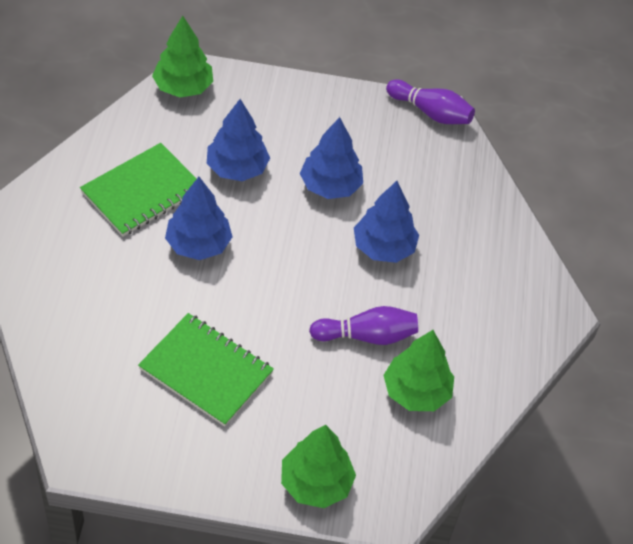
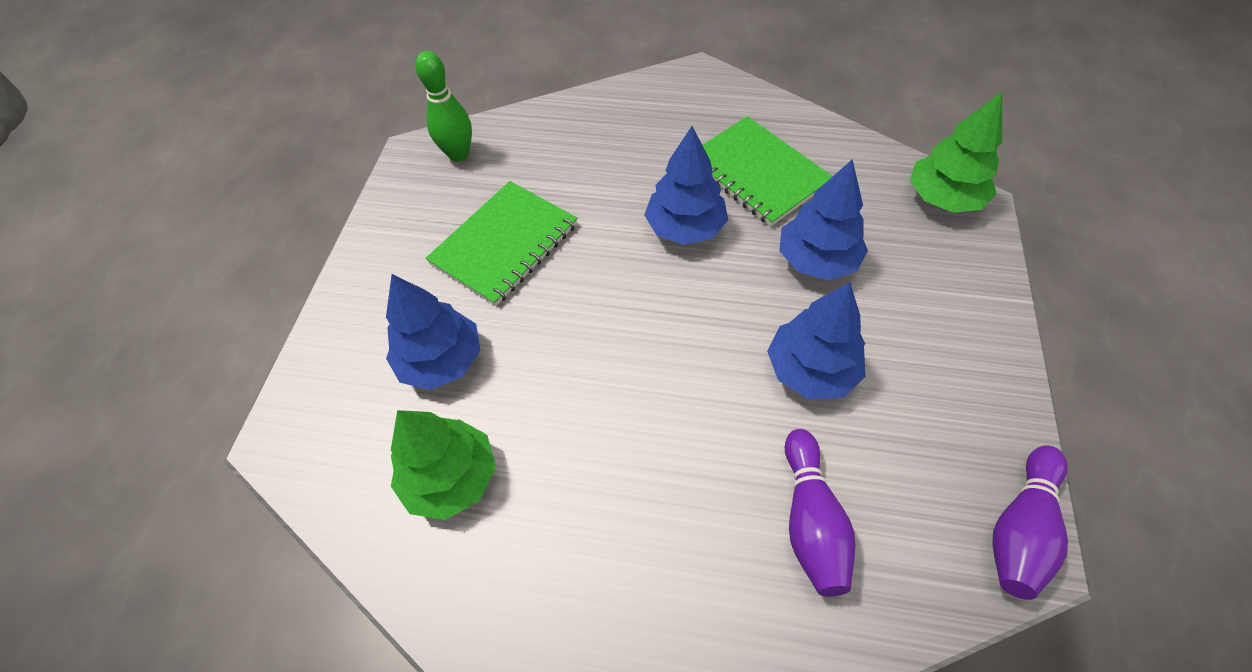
camera: 100 degrees right, 5 degrees up
(87, 417) = (459, 154): none -> green bowling pin
(316, 483) = (340, 354): green tree -> none
(367, 336) = (547, 415): purple bowling pin -> purple bowling pin (810, 520)
(383, 247) = (705, 441): blue tree -> blue tree (441, 360)

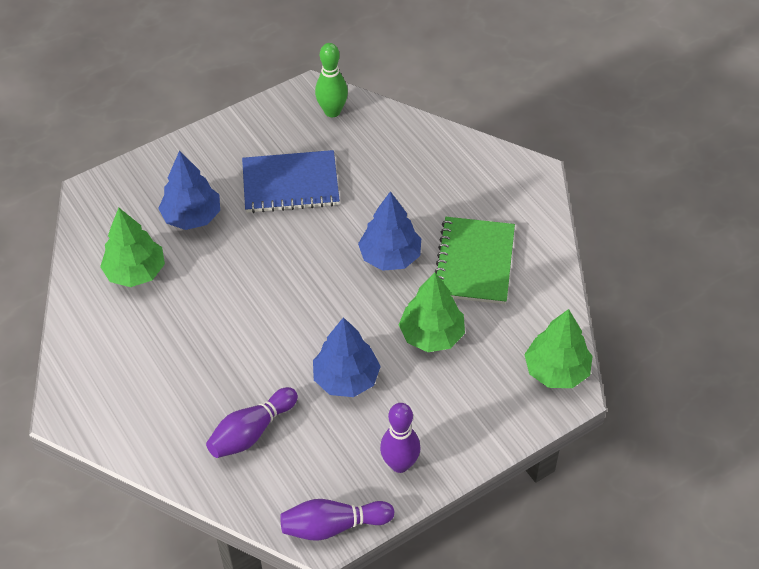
camera: 45 degrees right, 5 degrees down
(504, 244) = (290, 184): green notebook -> blue notebook
(817, 260) = (432, 335): blue tree -> green tree
(971, 399) = (400, 464): none -> purple bowling pin

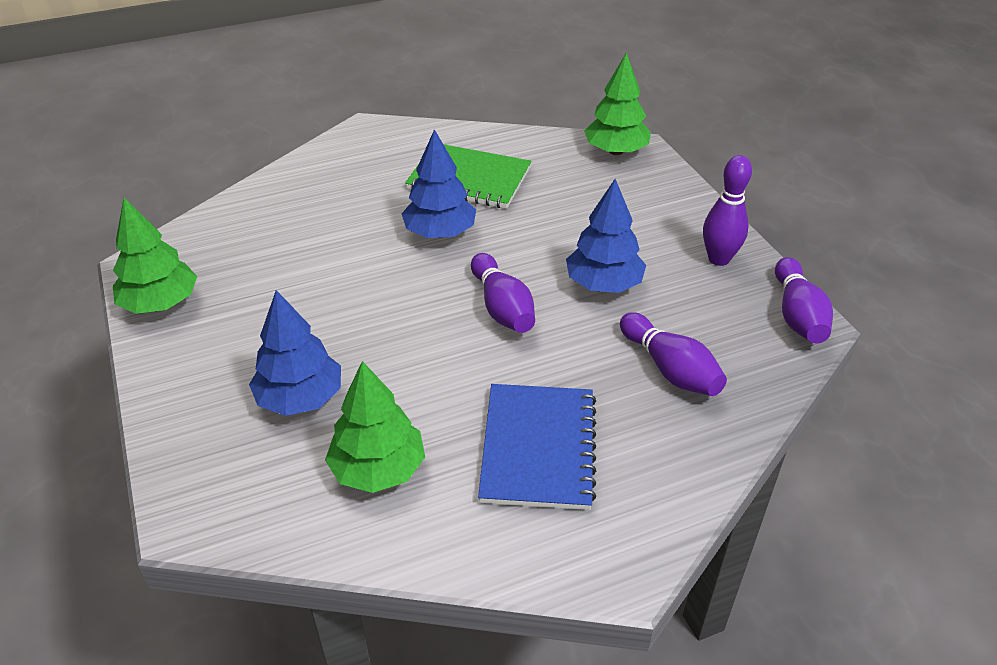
camera: 80 degrees left, 10 degrees down
(290, 184) = (290, 298): blue notebook -> blue notebook (538, 448)
(304, 313) = (502, 307): none -> purple bowling pin
(332, 111) = (188, 251): green bowling pin -> none
(432, 335) = (556, 218): green tree -> green tree (161, 303)

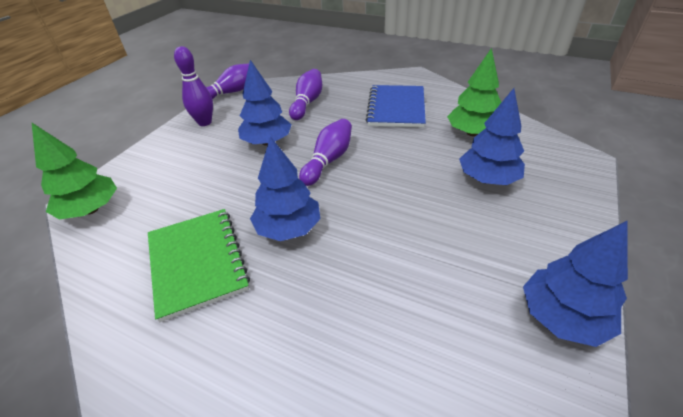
camera: 130 degrees left, 0 degrees up
(161, 303) = (562, 317): green tree -> blue tree
(538, 448) = (396, 108): blue notebook -> blue notebook turned 45 degrees counterclockwise

